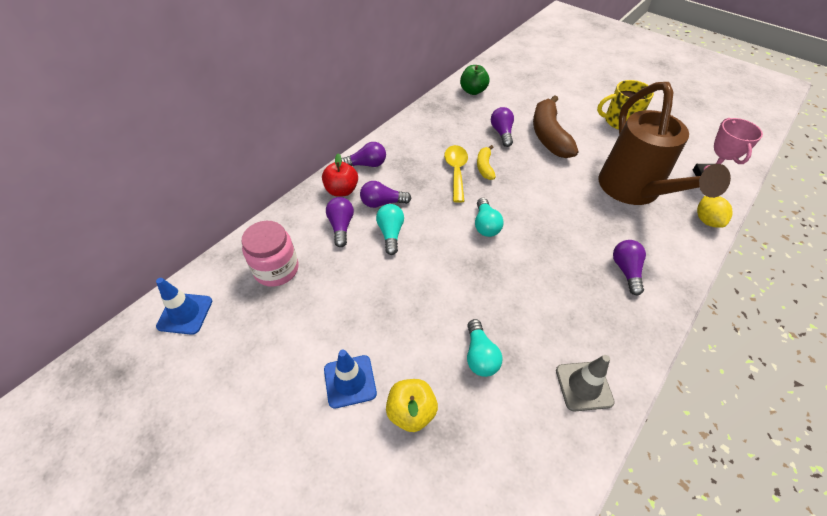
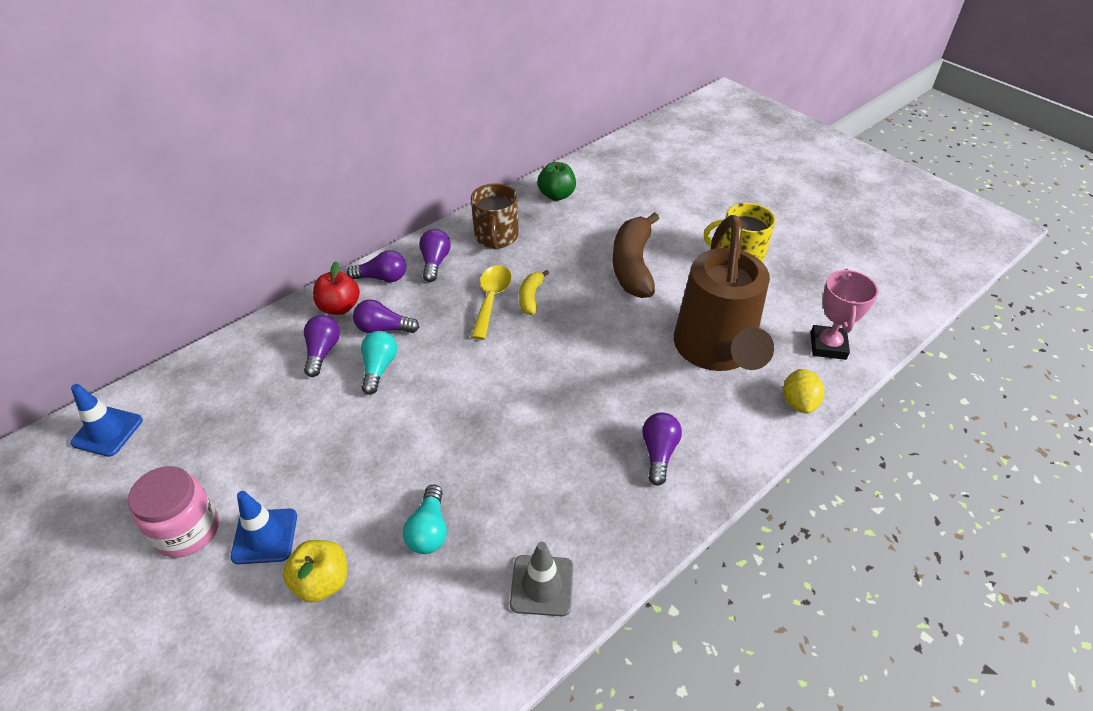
camera: 10 degrees right, 5 degrees down
(276, 269) = (227, 394): pink jar -> pink jar (187, 530)
(441, 125) = (496, 237): none -> brown mug
(485, 225) = (501, 372): turquoise light bulb -> none
(502, 133) = (571, 255): purple light bulb -> purple light bulb (435, 262)

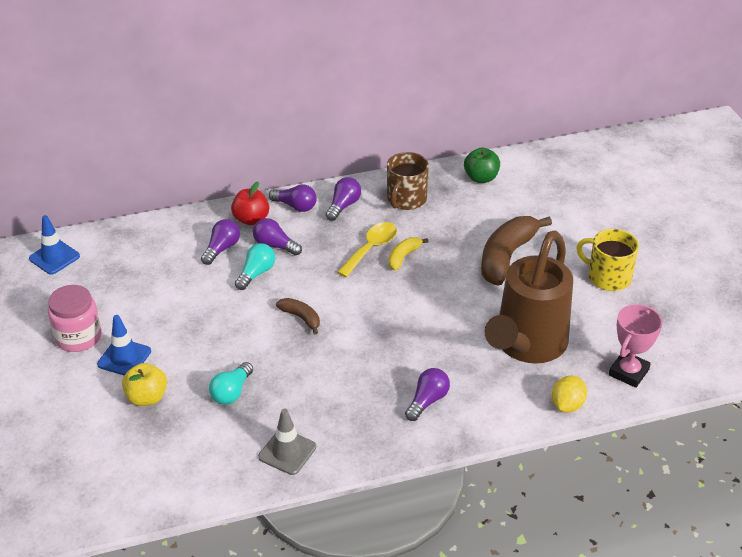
camera: 25 degrees right, 5 degrees down
(460, 404) = (301, 318): none -> brown banana

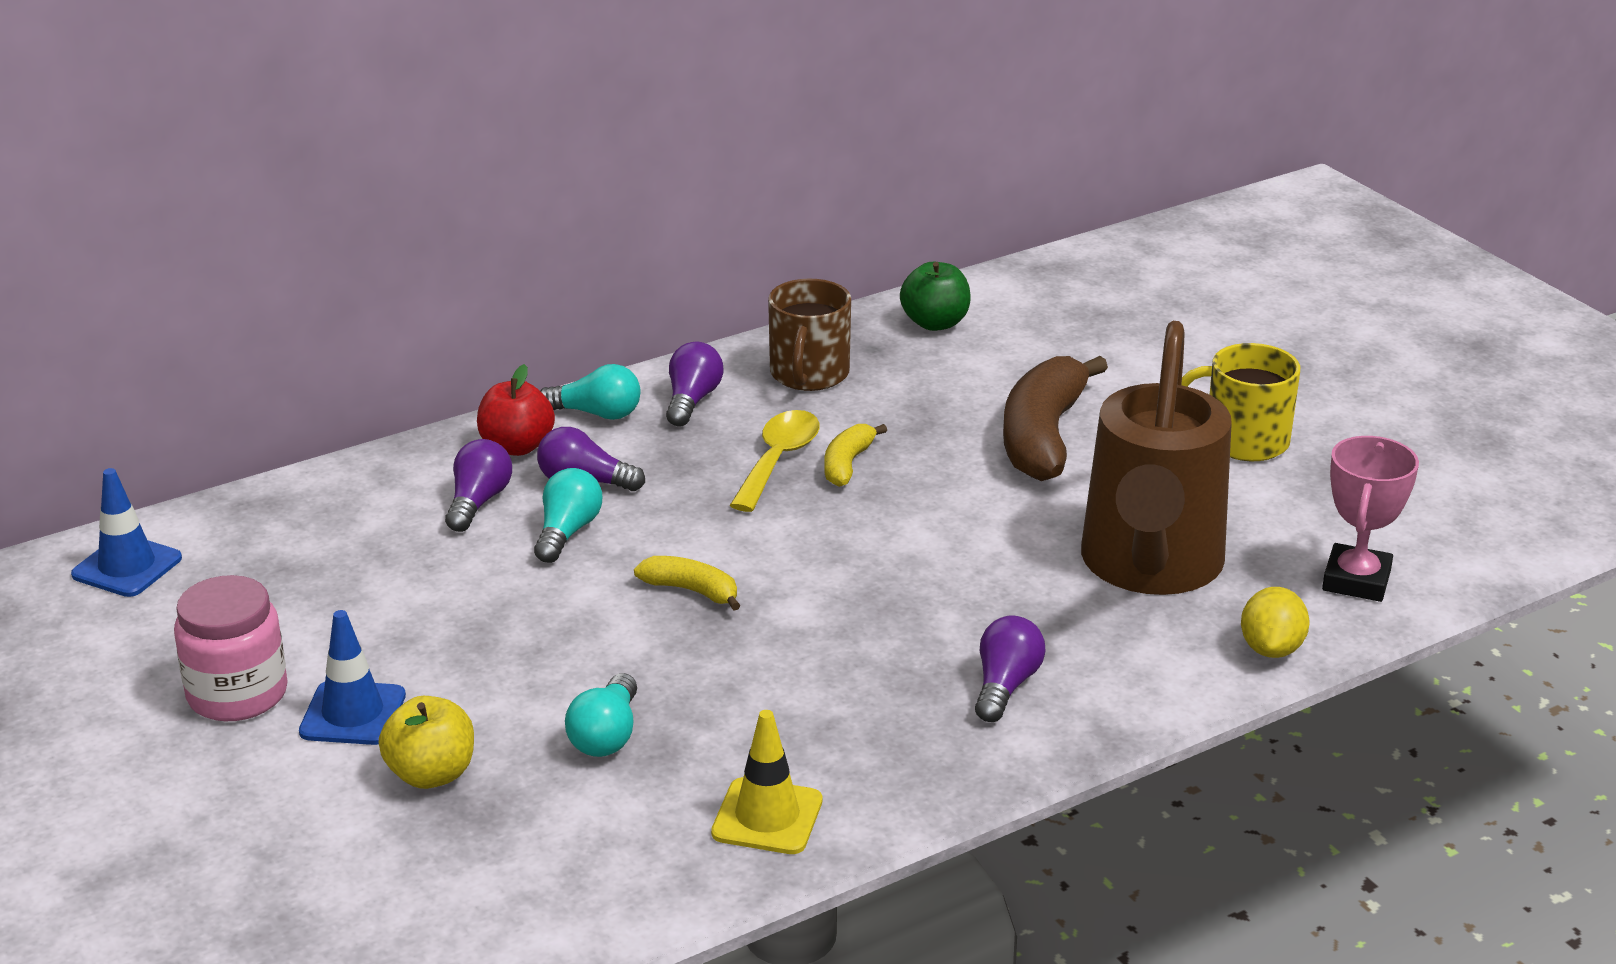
camera: 15 degrees left, 10 degrees down
(287, 452) = (767, 817): grey traffic cone -> yellow traffic cone
(295, 206) = (597, 413): purple light bulb -> turquoise light bulb
(301, 318) = (692, 591): brown banana -> yellow banana

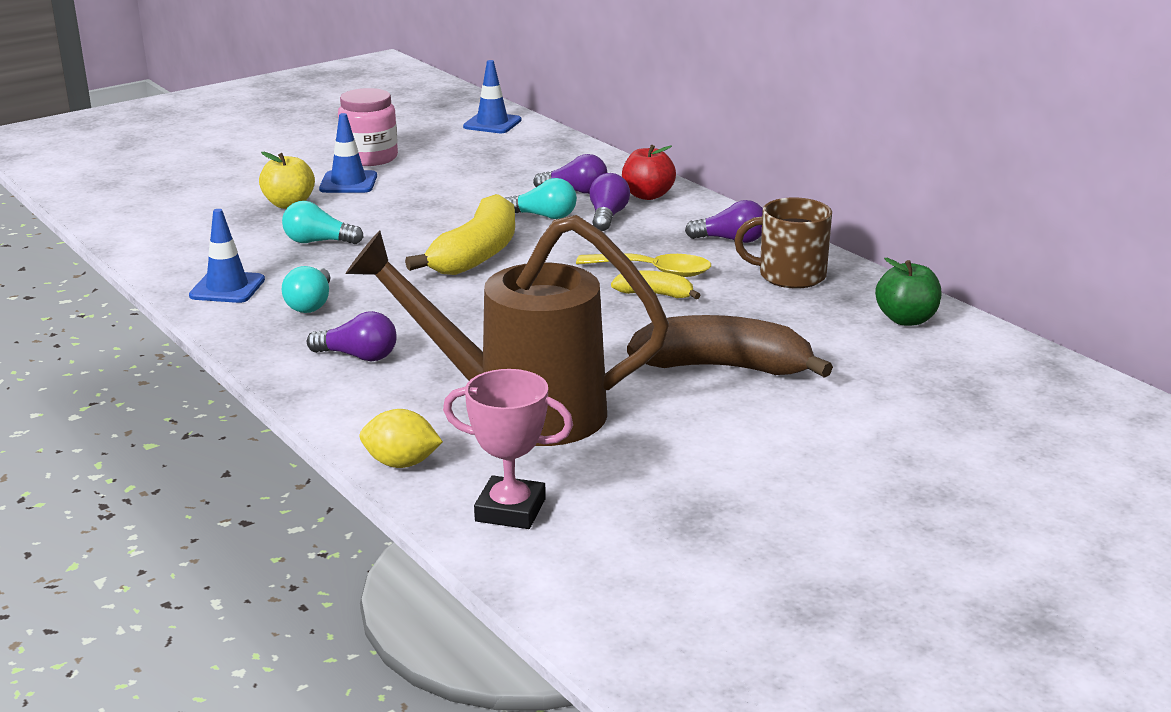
camera: 85 degrees right, 5 degrees down
(597, 413) = (700, 213): turquoise light bulb -> turquoise light bulb (311, 304)
(692, 591) = (476, 254): yellow banana -> yellow banana, size x2.01
(767, 817) = (227, 288): yellow traffic cone -> blue traffic cone
(1244, 441) = (750, 461): yellow mug -> none

